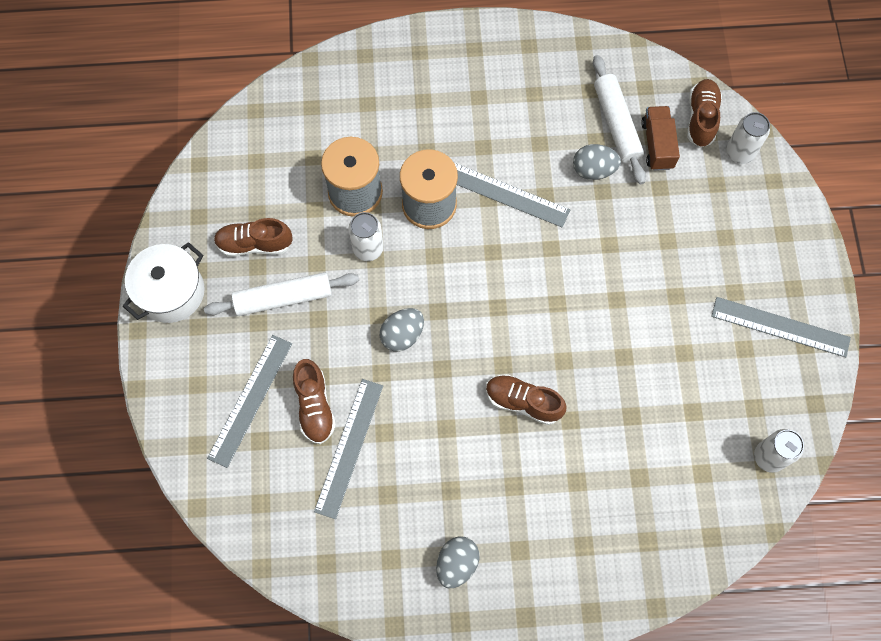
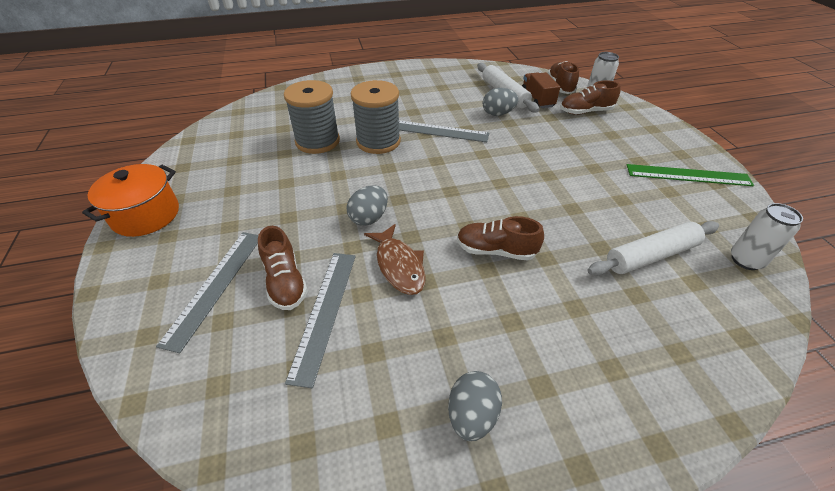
camera: 10 degrees left, 25 degrees down
(171, 292) = (146, 215): white pot -> orange pot
(254, 244) = (230, 177): brown shoe -> brown shoe (585, 112)
(283, 298) = (255, 207): white rolling pin -> white rolling pin (651, 255)
(368, 249) = (331, 169): white can -> none
(424, 405) = (399, 266): none -> brown fish
(780, 326) = (688, 175): grey ruler -> green ruler

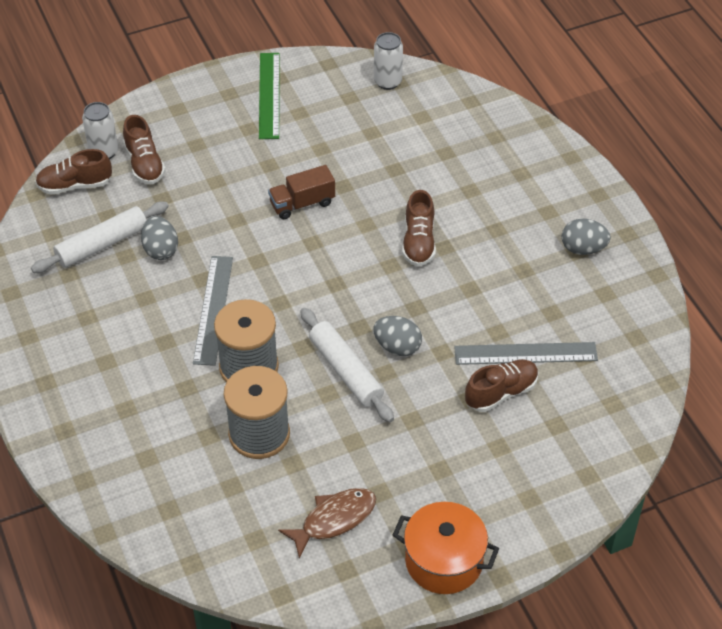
camera: 100 degrees left, 5 degrees up
(215, 286) = (521, 446): grey ruler -> none
(399, 266) = (457, 311): brown fish -> brown fish (334, 520)
(537, 99) = (116, 210): brown truck -> brown truck (302, 203)
(651, 255) = (397, 138): white rolling pin -> white rolling pin (345, 371)

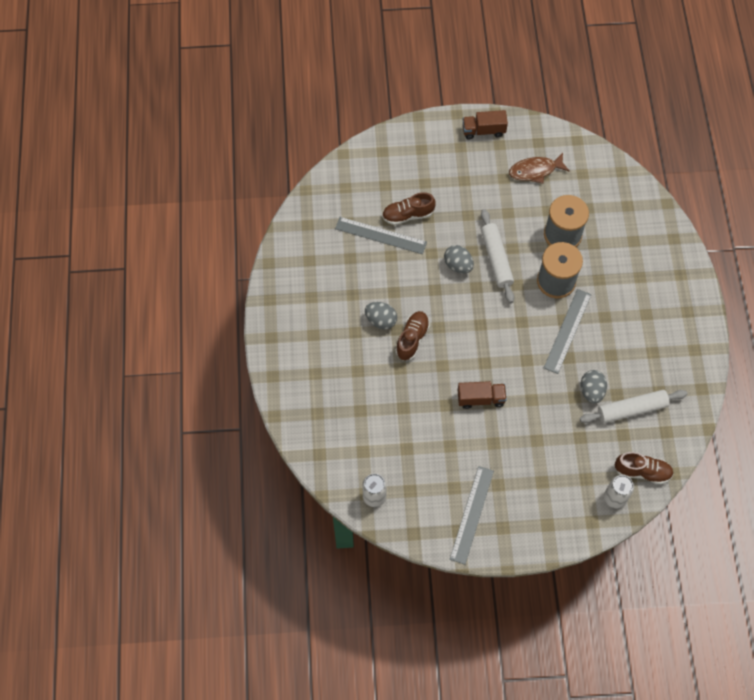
camera: 160 degrees left, 15 degrees up
(144, 164) = (586, 475): brown shoe -> none
(269, 95) = (472, 514): green ruler -> grey ruler
(444, 561) = (483, 130): orange pot -> brown truck
(583, 248) = (305, 298): grey egg -> grey egg (381, 320)

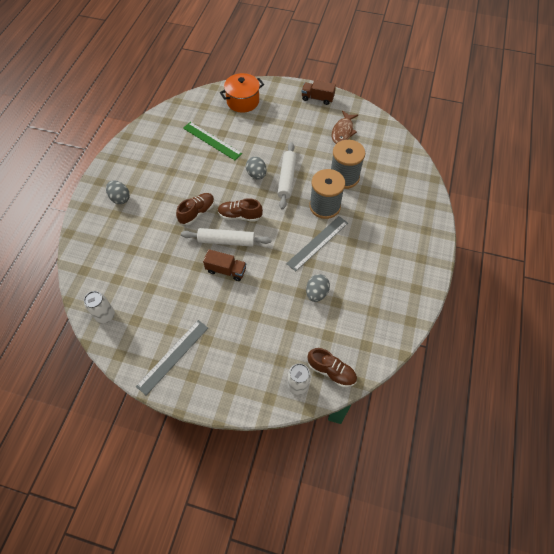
camera: 20 degrees right, 5 degrees down
(380, 235) = (212, 141): grey ruler -> green ruler
(381, 320) = (181, 194): grey egg -> grey egg (120, 198)
(391, 164) = (243, 101): none -> orange pot
(408, 215) = (237, 134): brown shoe -> brown shoe (240, 216)
(535, 171) = (343, 131): brown fish -> brown fish turned 75 degrees counterclockwise
(632, 409) = (344, 317): white rolling pin -> white rolling pin (226, 241)

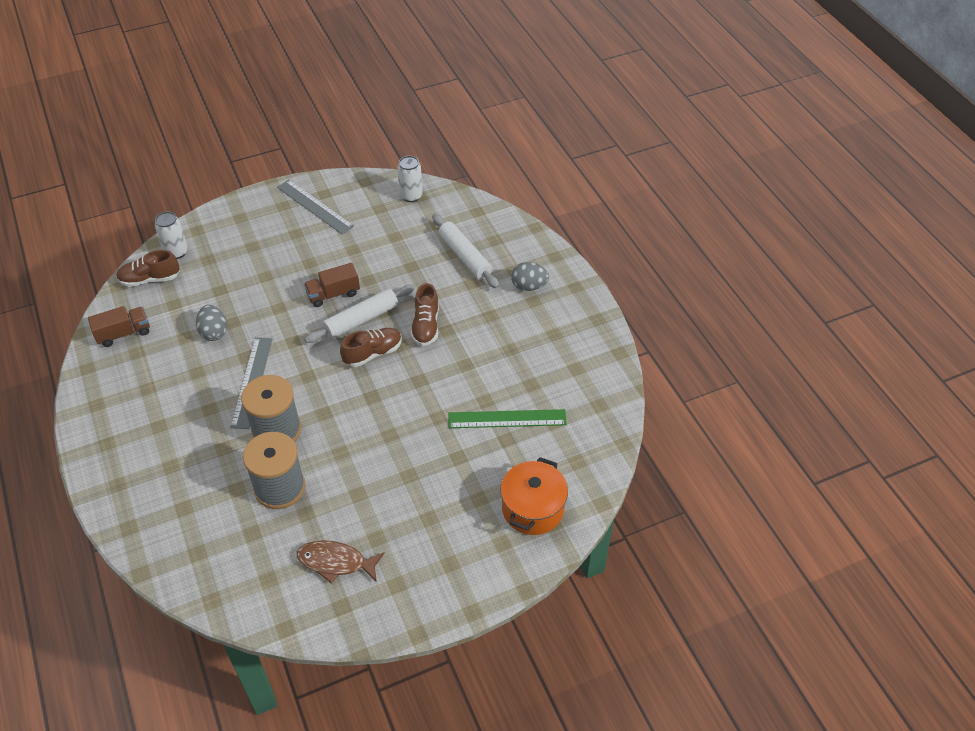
camera: 140 degrees right, 10 degrees down
(173, 356) = (314, 206): grey ruler -> grey ruler turned 45 degrees counterclockwise
(256, 174) = (401, 413): grey egg -> none
(287, 179) = (356, 434): white rolling pin -> white rolling pin (464, 256)
(317, 98) = (425, 598): brown truck -> brown truck (123, 333)
(343, 131) = (336, 562): brown fish -> brown fish turned 60 degrees counterclockwise

